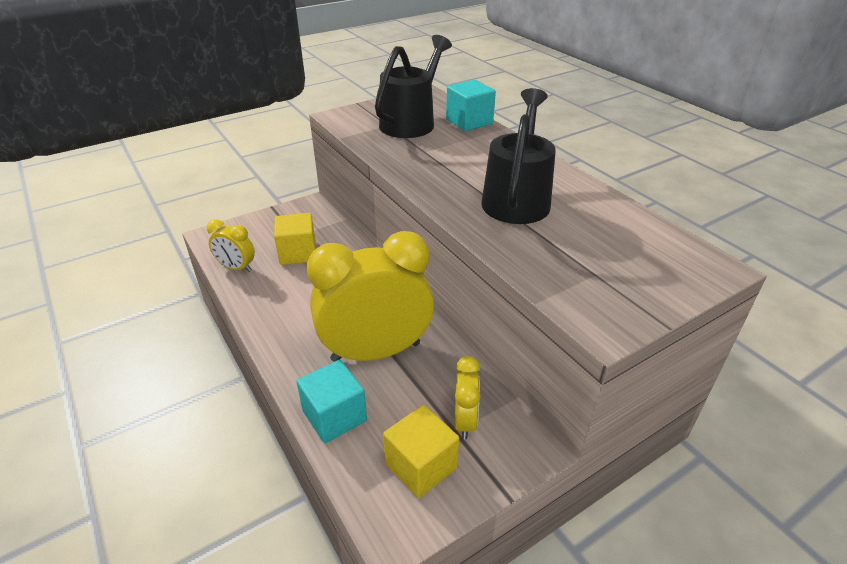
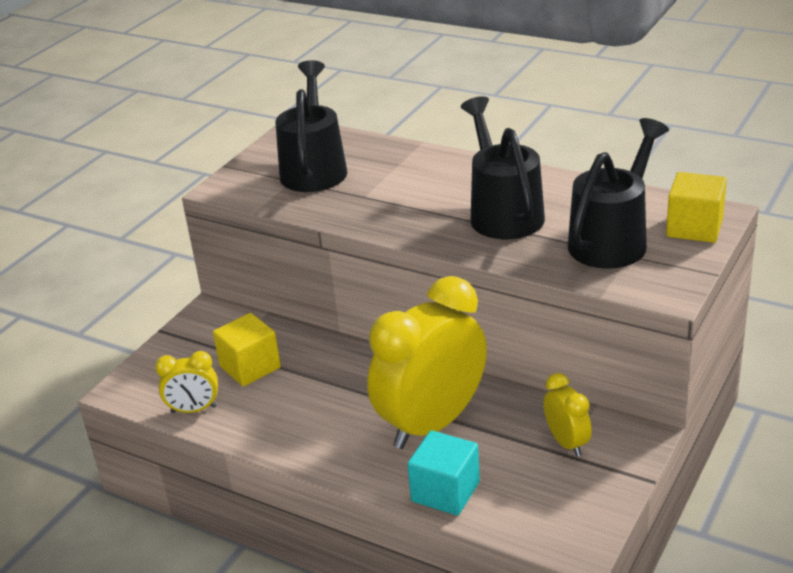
camera: 25 degrees left, 5 degrees down
(421, 465) = (559, 492): yellow cube -> yellow cube (694, 227)
(469, 121) = (377, 148): turquoise cube -> none
(592, 254) = (613, 239): none -> black watering can

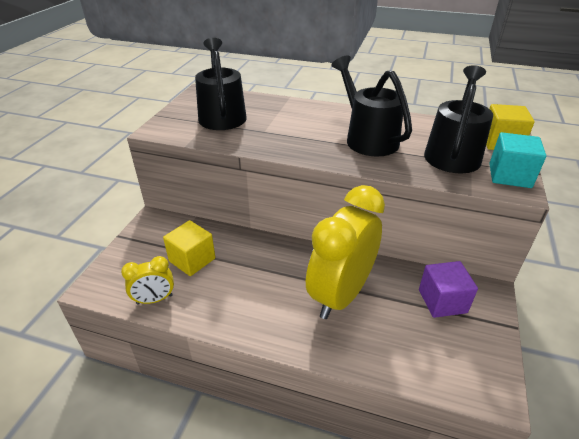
camera: 15 degrees left, 5 degrees up
(445, 491) = (372, 354): turquoise cube -> turquoise cube (509, 175)
(567, 443) = (442, 301): yellow clock -> purple cube

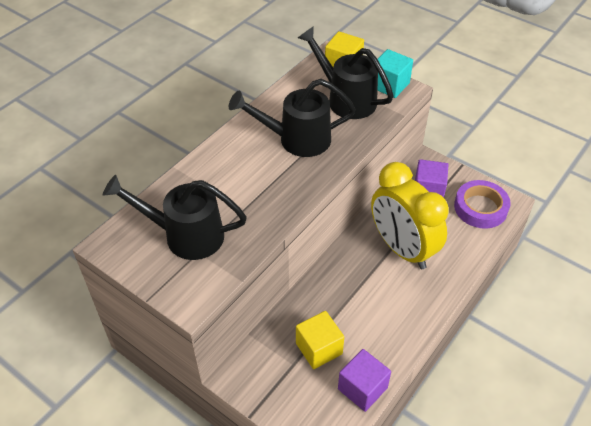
camera: 70 degrees left, 10 degrees up
(154, 299) = (362, 388): yellow clock -> purple cube
(457, 361) = (480, 208): none -> purple tape

